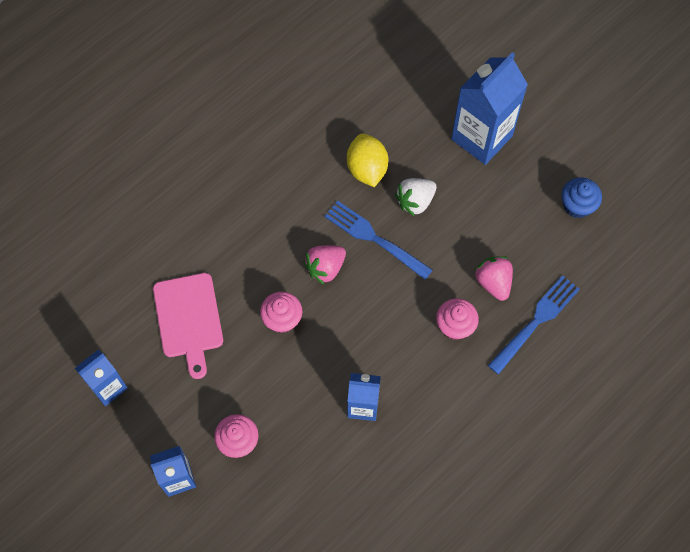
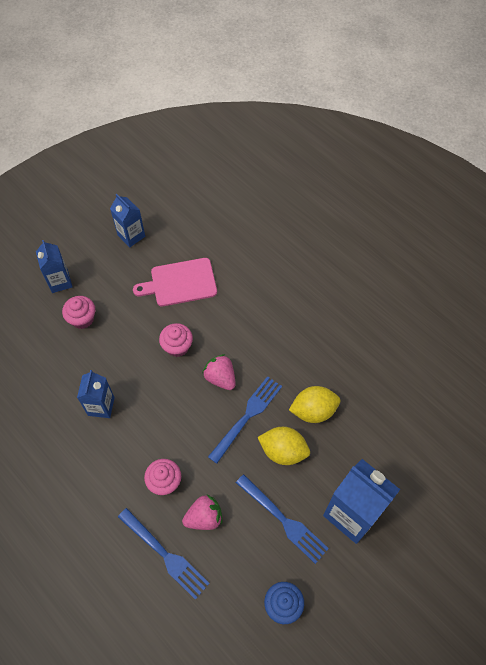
camera: 90 degrees right, 5 degrees down
(415, 201) = (283, 451): white strawberry -> yellow lemon
(492, 203) = (283, 520): none -> blue fork

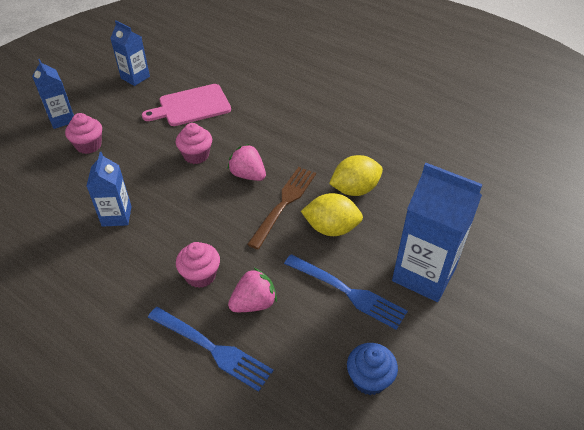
camera: 10 degrees left, 15 degrees down
(247, 416) = (284, 203): blue fork -> brown fork

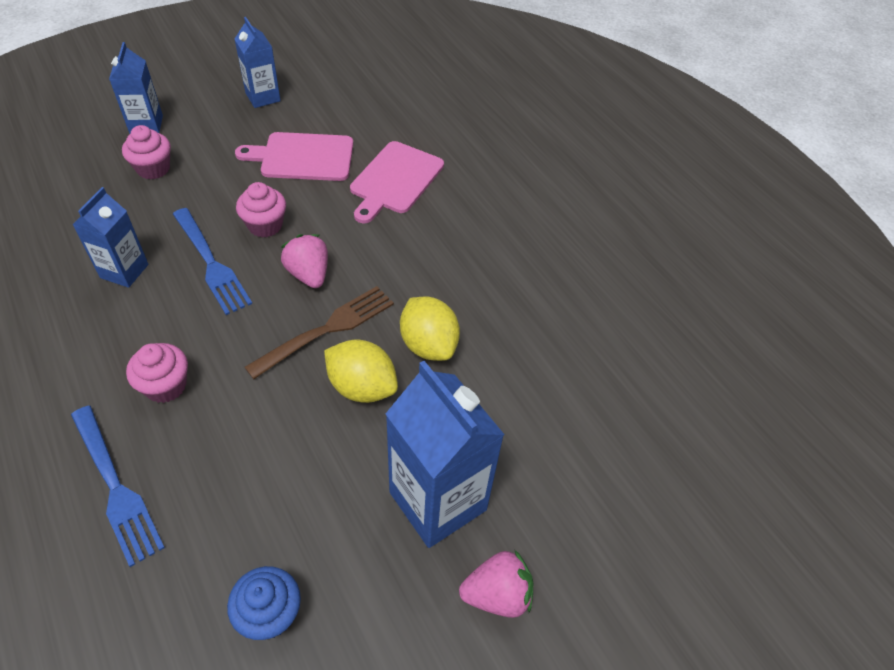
camera: 20 degrees right, 5 degrees up
(254, 303) = (201, 449): pink strawberry -> pink strawberry (497, 594)
(263, 101) = (395, 180): none -> pink cutting board
(348, 292) = (323, 483): blue fork -> blue fork (211, 263)
(355, 189) = (428, 345): yellow lemon -> yellow lemon turned 60 degrees clockwise

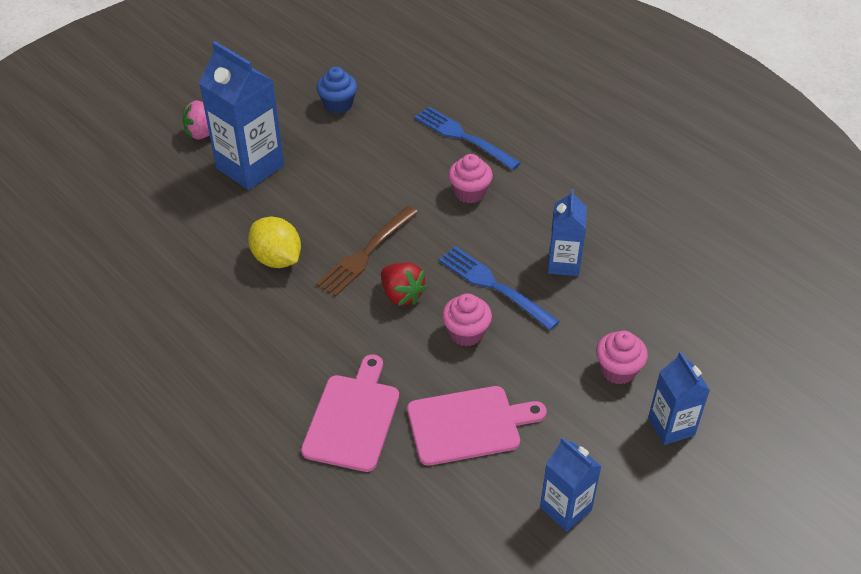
camera: 170 degrees right, 5 degrees down
(309, 274) = (402, 295): pink strawberry -> red strawberry
(362, 387) = (323, 219): yellow lemon -> none

